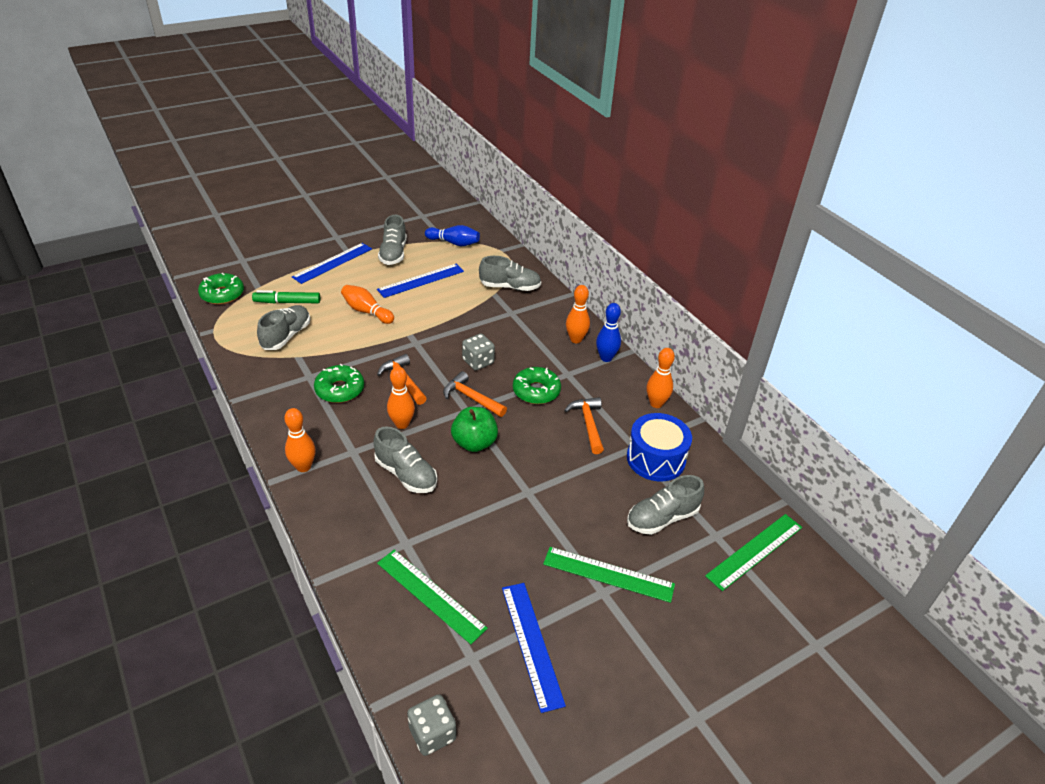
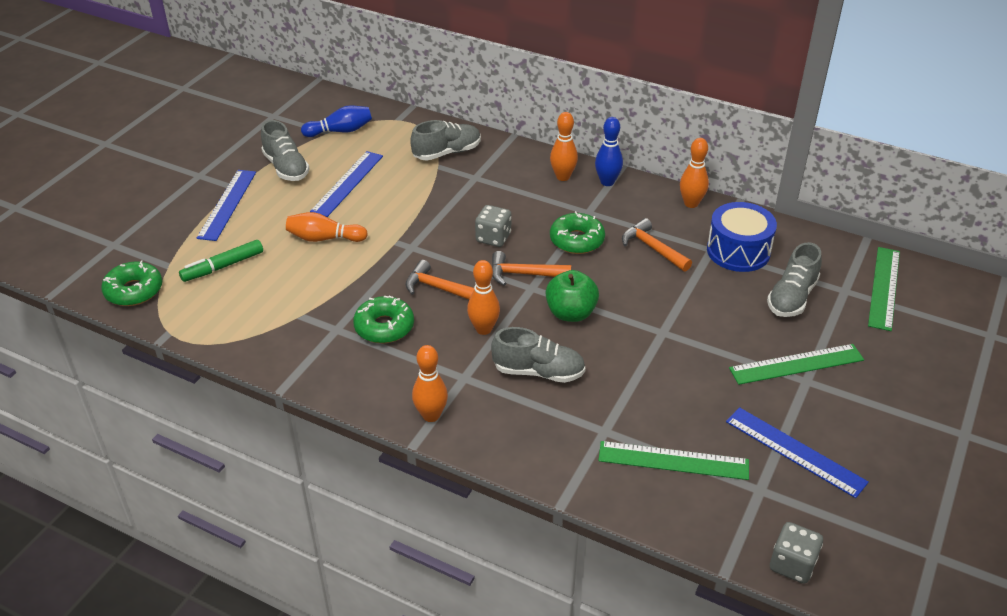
camera: 30 degrees left, 0 degrees up
(286, 336) = (263, 301): grey shoe -> none

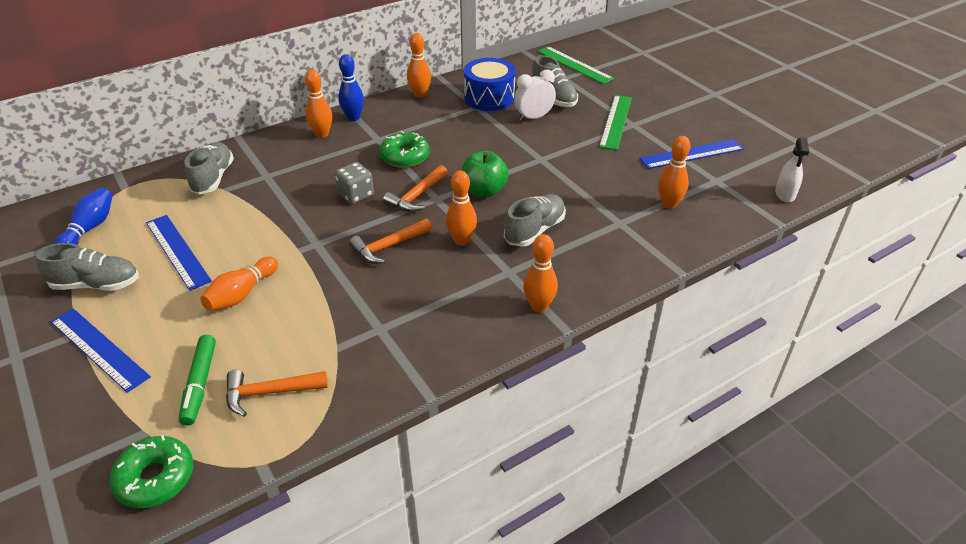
camera: 60 degrees left, 0 degrees up
(384, 327) = (406, 296): green donut -> none
(652, 248) = (450, 128): orange hammer -> orange hammer (269, 393)
(673, 460) = (669, 204): green ruler -> orange bowling pin
(735, 297) = (533, 117): none -> white clock
(792, 564) = (785, 194): grey dice -> white spray bottle

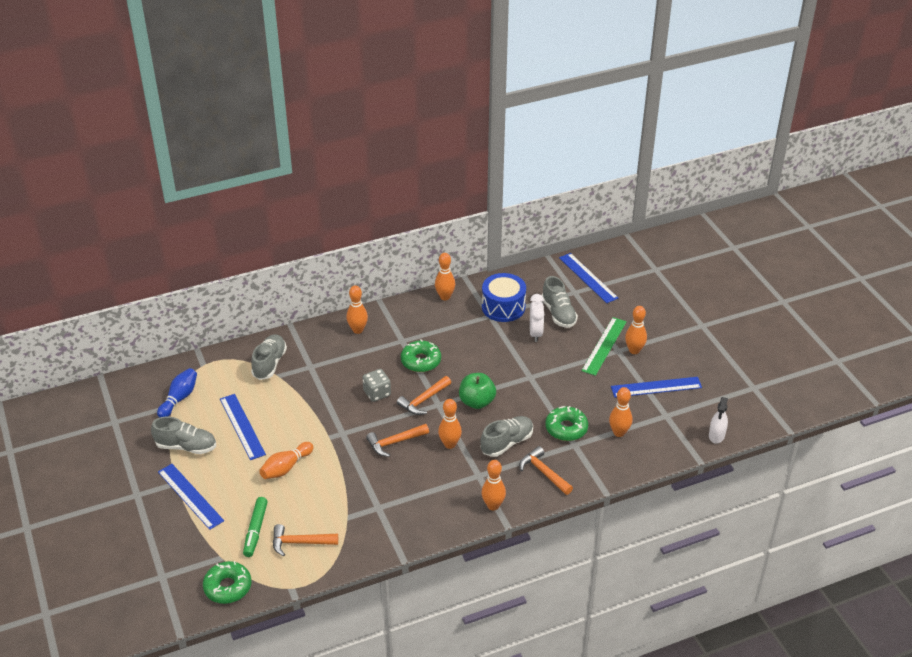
camera: 10 degrees right, 0 degrees up
(353, 118) = (385, 315): blue bowling pin -> none
(533, 117) = (535, 333): white clock -> white clock turned 105 degrees clockwise
(574, 65) = (588, 278): green ruler -> blue ruler
(592, 258) = (543, 472): none -> orange hammer
(603, 206) = (566, 428): none -> green donut
(651, 122) = (634, 350): none -> orange bowling pin

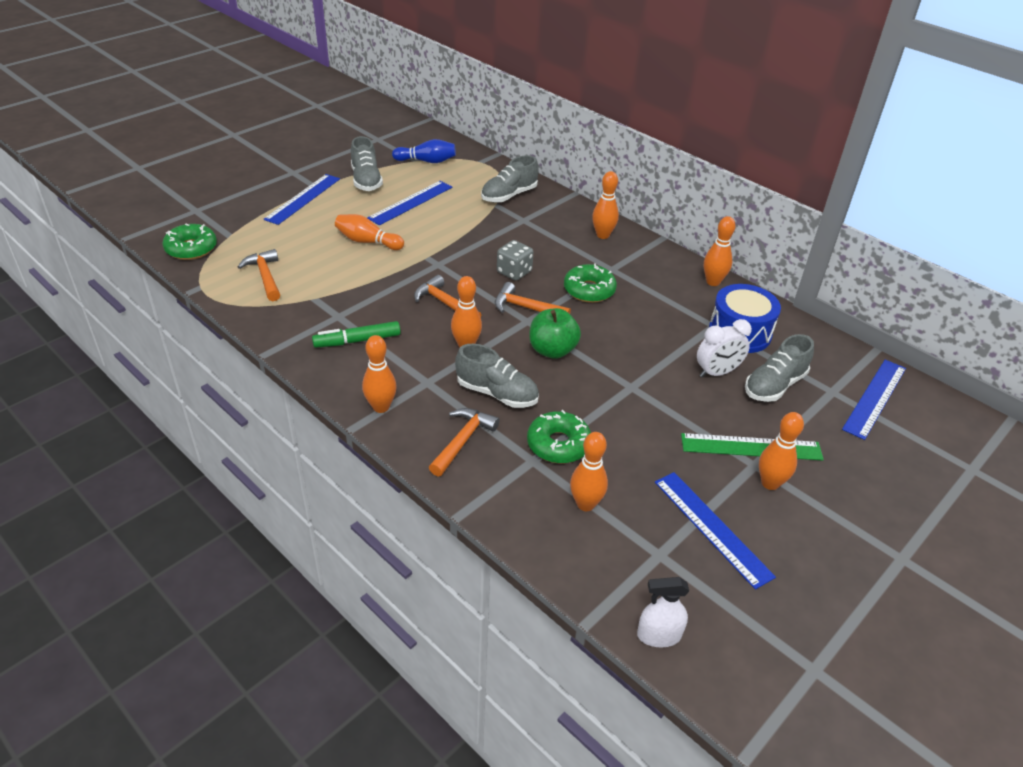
camera: 65 degrees right, 0 degrees up
(255, 530) = (272, 245): green marker -> green marker (357, 341)
(269, 363) = (509, 195): grey shoe -> grey shoe turned 150 degrees clockwise

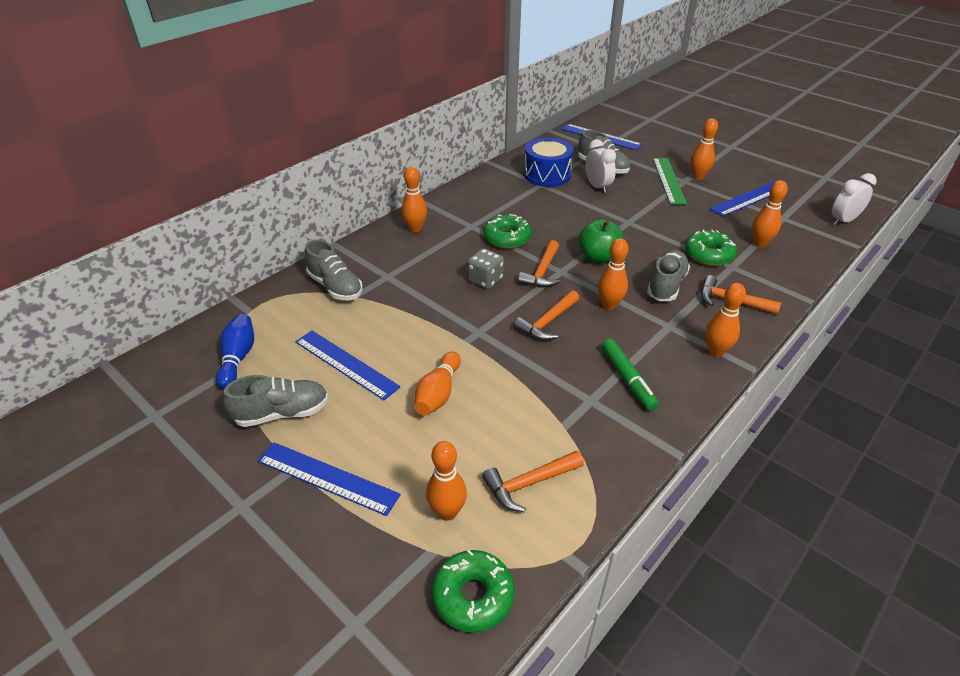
camera: 90 degrees left, 0 degrees up
(658, 635) = (843, 221): white spray bottle -> white clock
(713, 282) = (483, 180): orange bowling pin -> orange bowling pin (447, 512)

